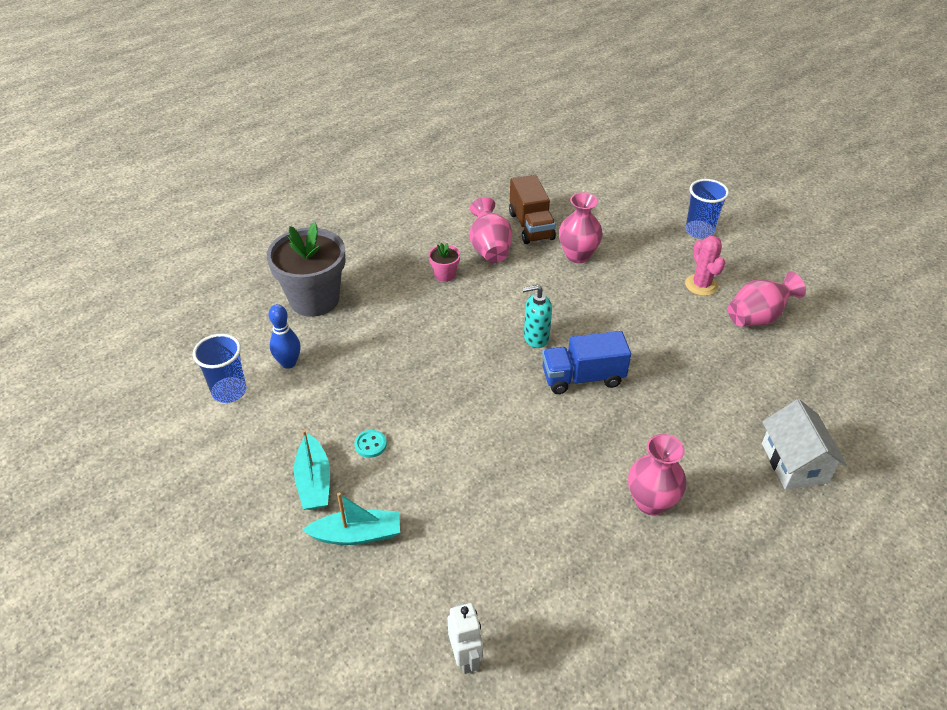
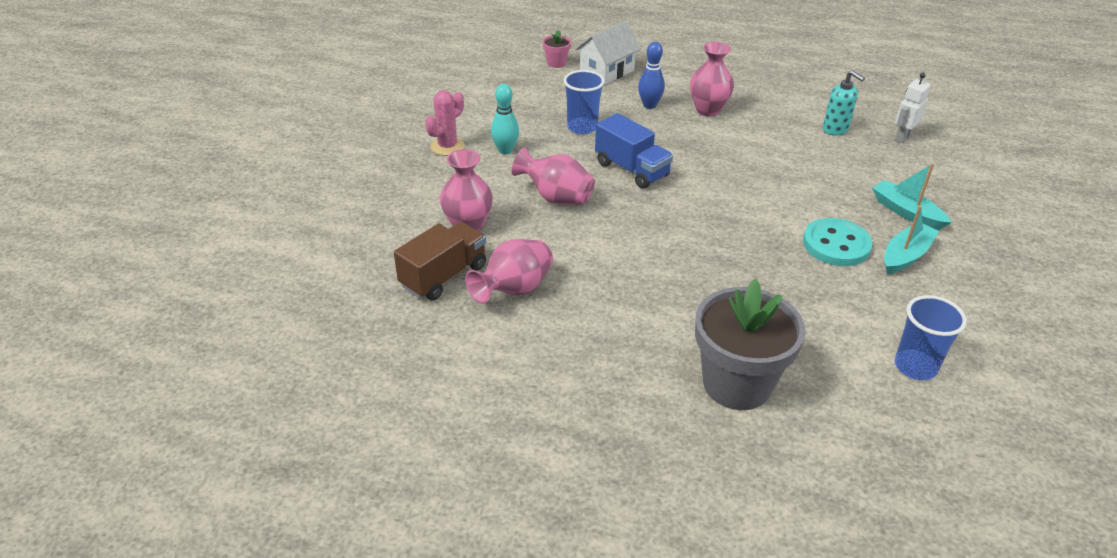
camera: 125 degrees left, 5 degrees down
(288, 363) = (833, 347): blue bowling pin -> blue bowling pin (649, 105)
(370, 444) = (836, 244): turquoise button -> turquoise button, size x2.09
(445, 275) = (590, 303): pink flower pot -> pink flower pot (556, 63)
(536, 338) = (614, 208): turquoise soap dispenser -> turquoise soap dispenser (835, 129)
(671, 315) = (505, 150): none -> turquoise bowling pin
(699, 231) = (358, 168): blue cup -> blue cup (582, 127)
(758, 317) = (466, 112): pink vase -> pink vase (556, 198)

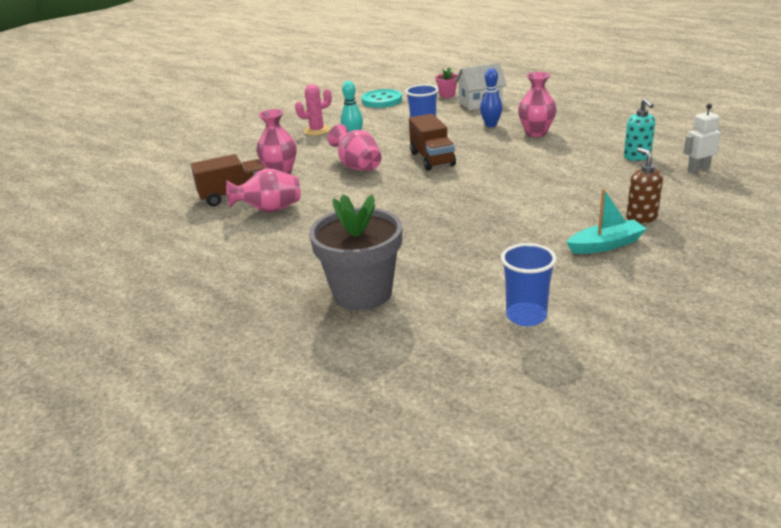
camera: 30 degrees right, 10 degrees down
(631, 169) = (432, 159): blue truck -> brown truck
(836, 244) = (548, 227): turquoise button -> turquoise button (382, 100)
(906, 212) = (641, 218): turquoise boat -> brown soap dispenser

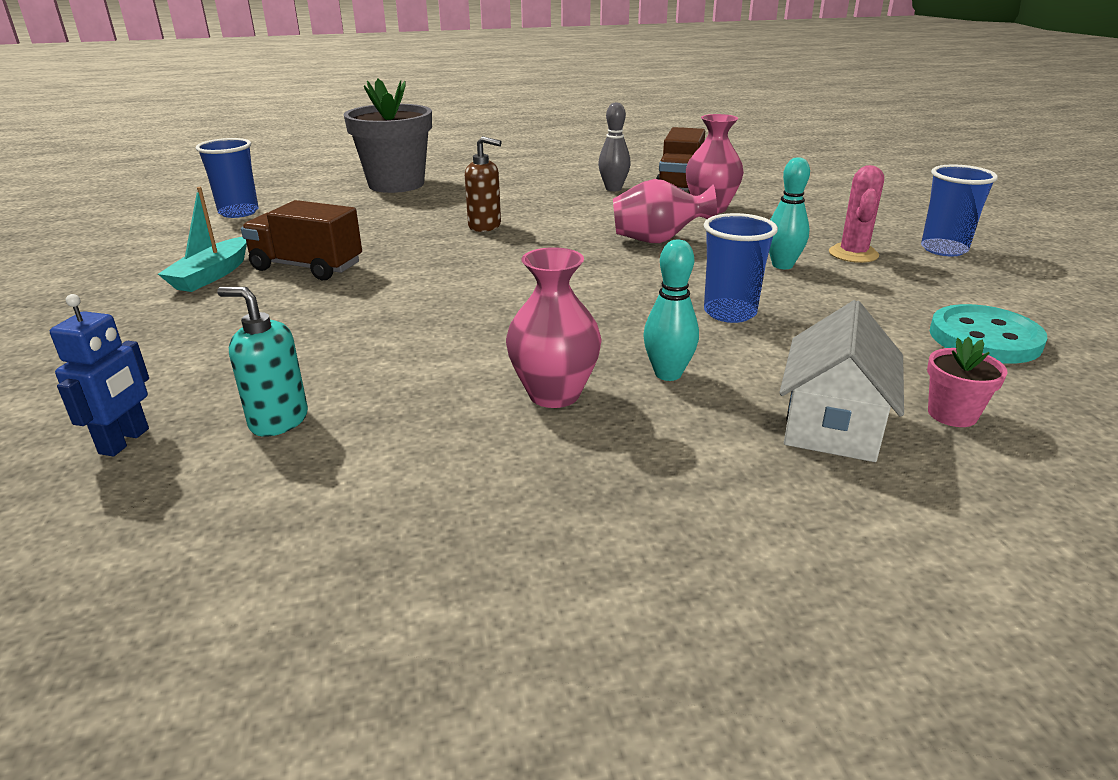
camera: 125 degrees right, 0 degrees up
(269, 210) = (613, 189): pink vase -> grey bowling pin
(286, 120) = (944, 249): none -> blue cup
(432, 159) = (601, 281): brown truck -> brown truck (307, 267)
(491, 125) = (668, 374): blue bowling pin -> turquoise bowling pin
(641, 218) = (187, 317): brown soap dispenser -> brown soap dispenser (485, 226)
(698, 169) = (125, 441): white robot -> blue robot

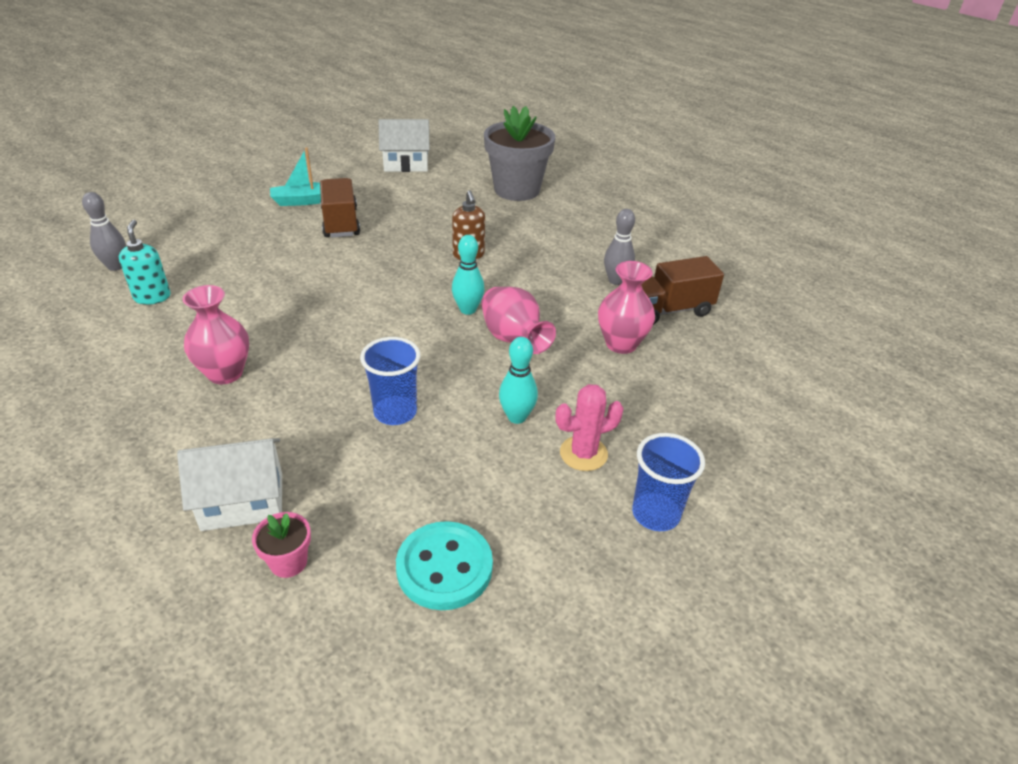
camera: 55 degrees right, 10 degrees up
(125, 441) = (116, 266): blue robot -> grey bowling pin
(239, 212) = (406, 164): blue cup -> white house
(668, 374) = (277, 410): turquoise bowling pin -> turquoise bowling pin (468, 310)

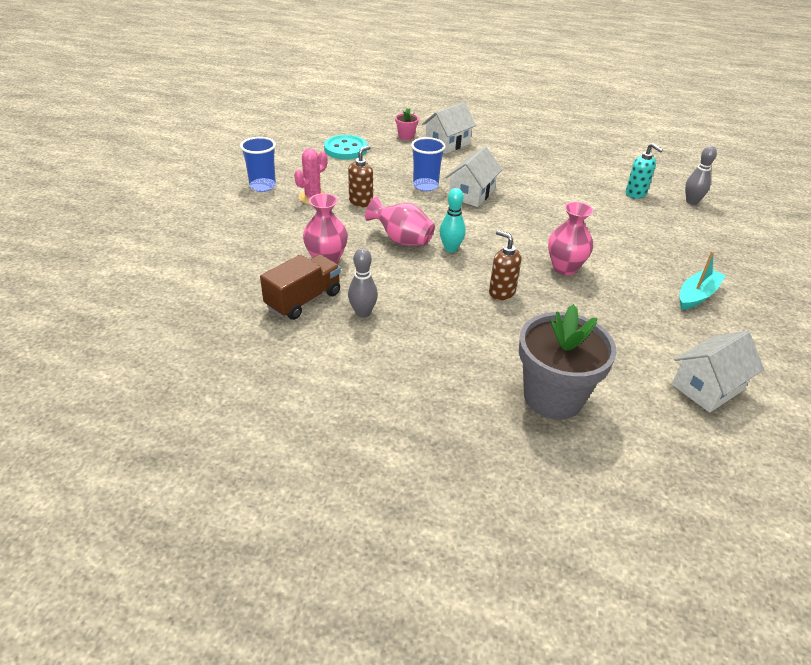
camera: 150 degrees right, 0 degrees up
(225, 373) = (530, 176): pink vase -> pink vase (565, 268)
(341, 223) = (634, 284): brown truck -> none
(350, 373) = (471, 194): none -> white house
(517, 417) = (361, 202): turquoise bowling pin -> brown soap dispenser

